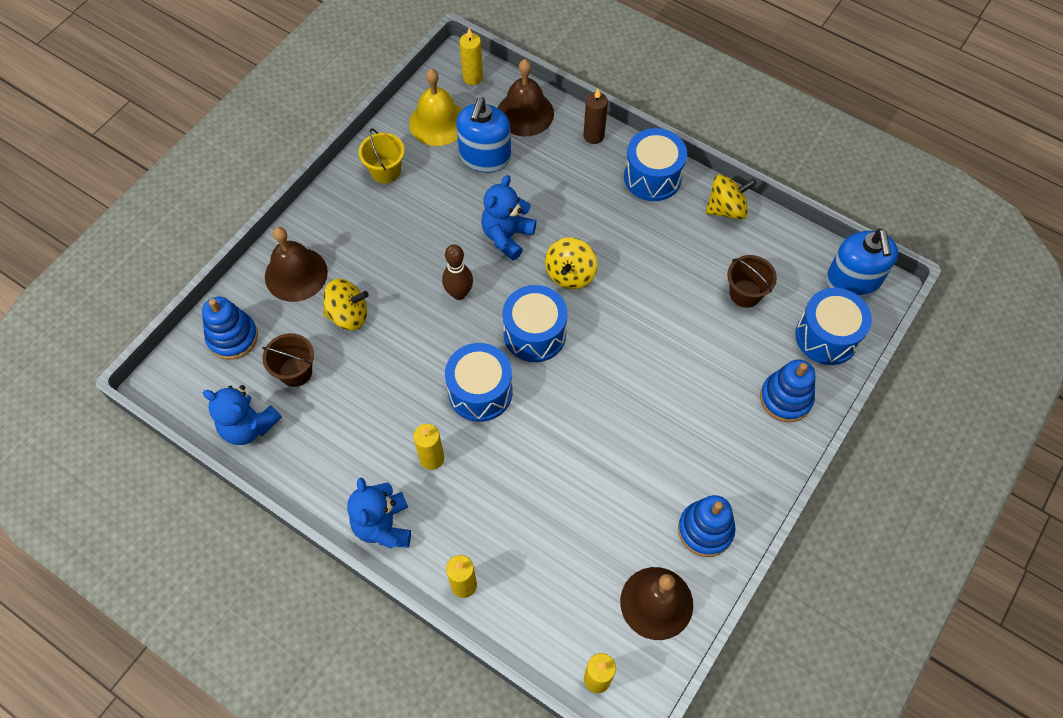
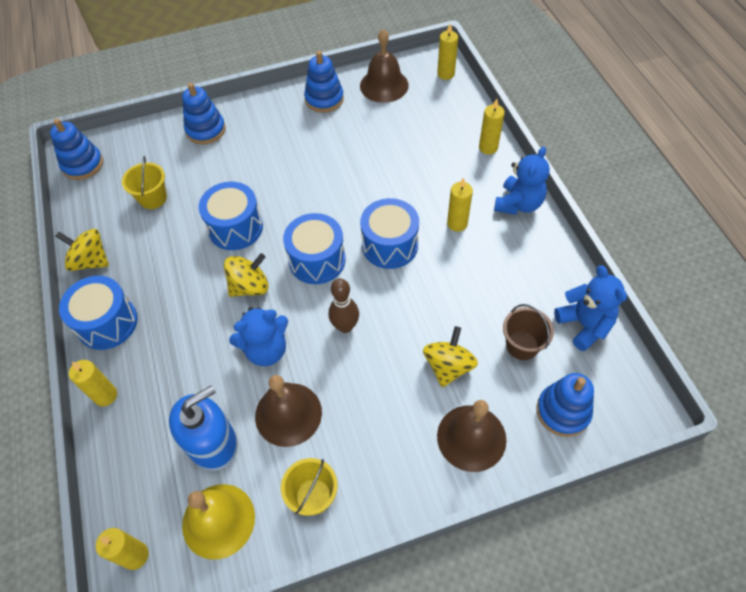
camera: 140 degrees left, 5 degrees down
(348, 315) = (448, 366): yellow spinning top -> yellow spinning top turned 75 degrees clockwise
(525, 113) = (133, 467): brown bell -> brown bell (288, 414)
(593, 136) = (105, 395): brown candle -> yellow candle
(745, 293) = (153, 198): brown bucket -> yellow bucket
(826, 336) = (140, 145): blue drum -> blue drum (235, 228)
(852, 281) = (82, 164): blue soap dispenser -> blue stacking toy

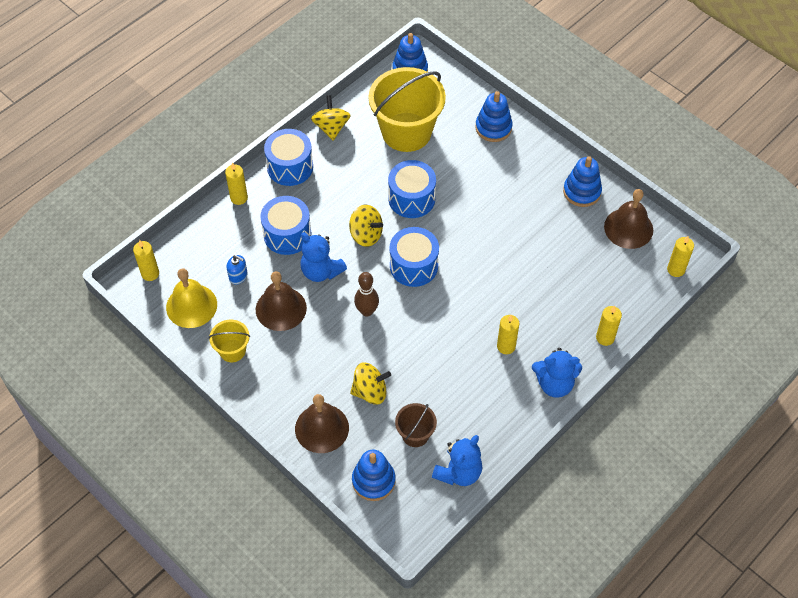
camera: 60 degrees right, 0 degrees up
(153, 198) = (406, 132): yellow bucket -> yellow bucket, size x2.12
(213, 443) = (238, 276): blue soap dispenser -> blue soap dispenser, size x0.49
(390, 245) = (456, 308): blue drum -> blue drum (287, 234)

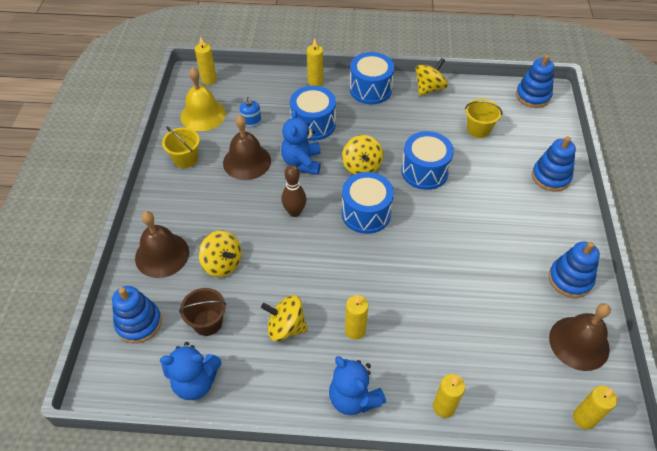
camera: 50 degrees right, 5 degrees down
(406, 132) = (478, 129): yellow bucket -> yellow bucket, size x0.47
(465, 387) = (286, 327): none -> yellow spinning top

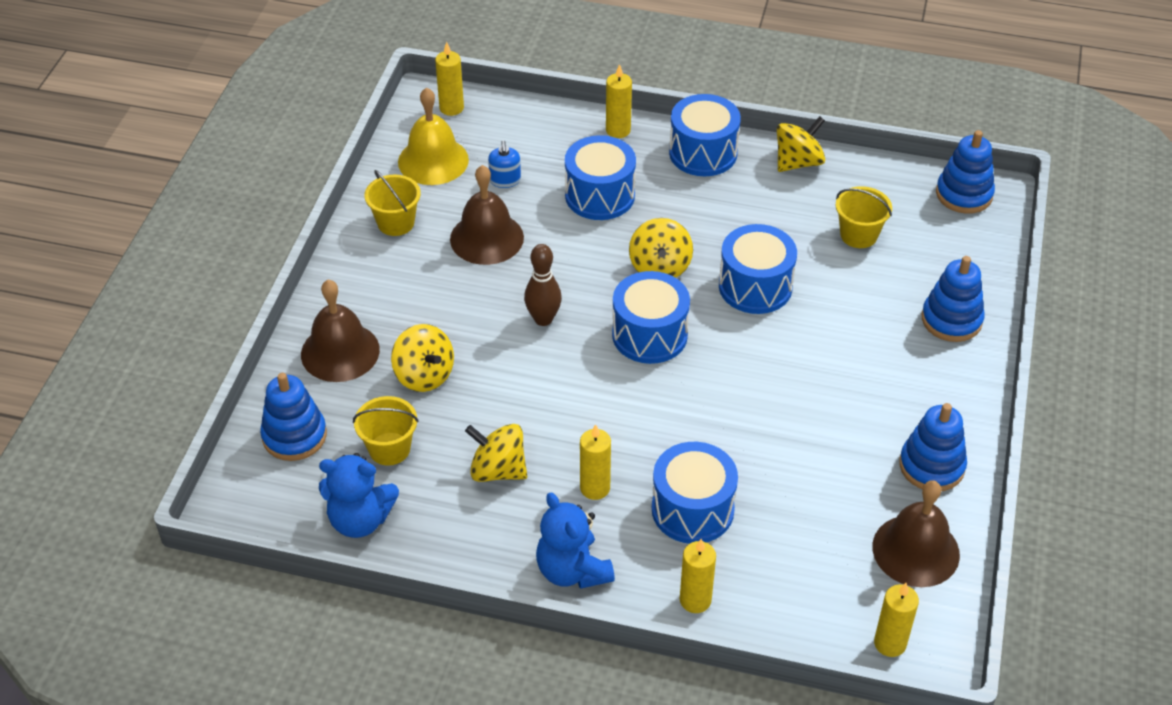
camera: 10 degrees right, 5 degrees down
(207, 322) = (389, 449): brown bucket -> yellow bucket
(302, 162) = (570, 250): blue teddy bear -> none
(424, 336) = (692, 509): none -> blue drum

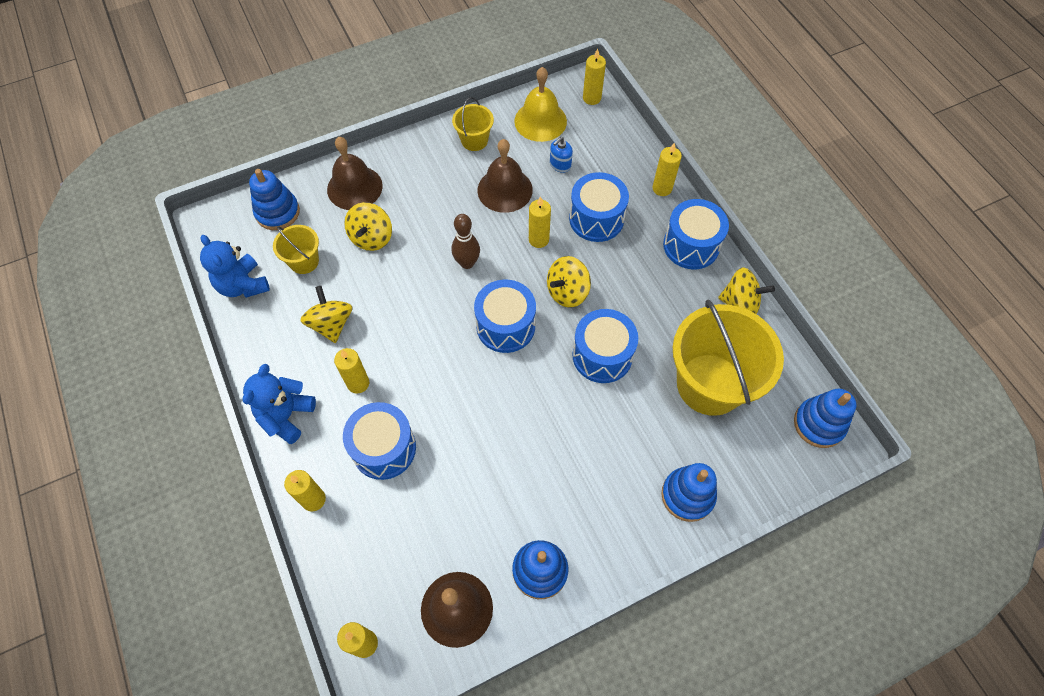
camera: 50 degrees right, 15 degrees up
(576, 250) = (538, 239): none -> yellow candle
(858, 235) = (710, 384): yellow bucket -> yellow bucket, size x2.12

